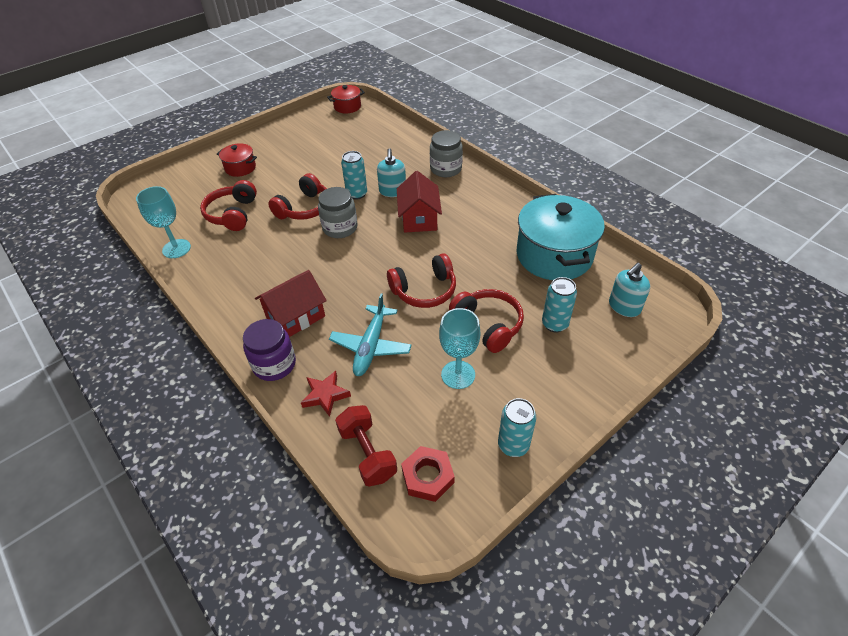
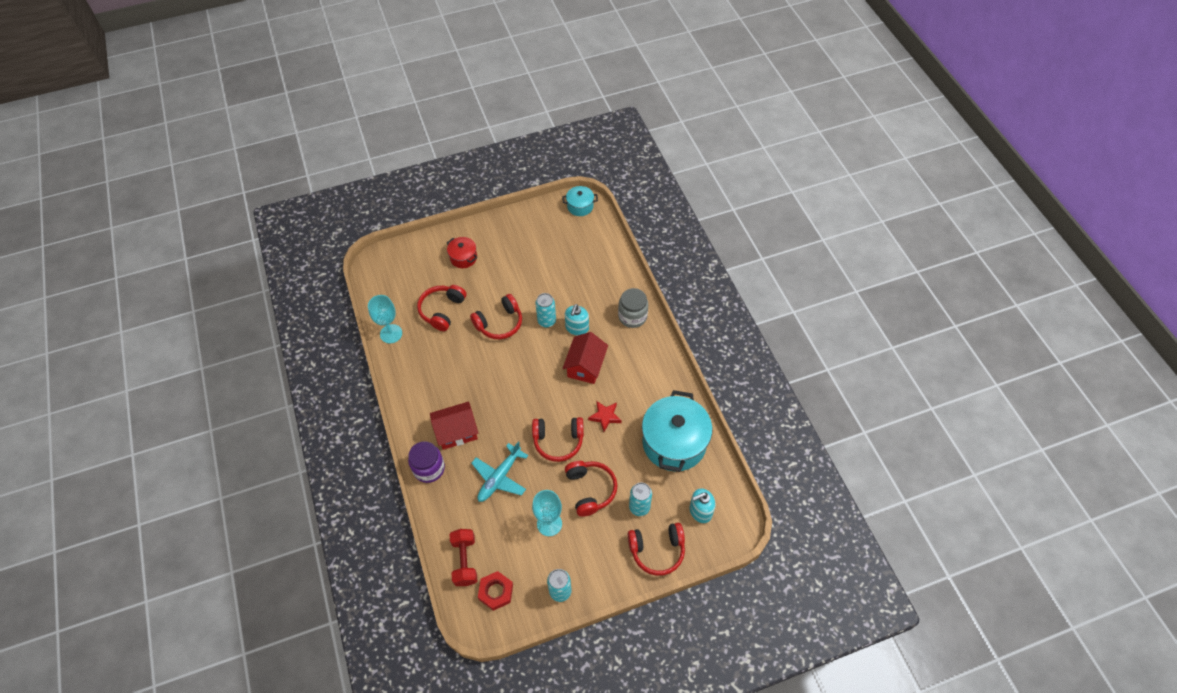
camera: 20 degrees right, 10 degrees up
(325, 395) = (454, 506): red star -> red star (605, 416)
(340, 228) = (519, 355): grey jar -> none
(347, 107) = (580, 206): red pot -> turquoise pot
(603, 360) = (657, 551): none -> red headphones

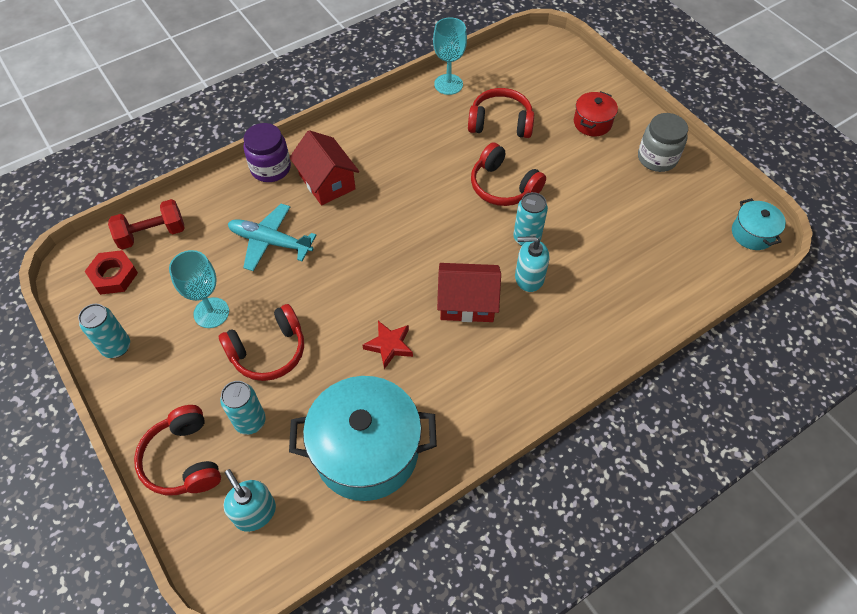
camera: 75 degrees right, 0 degrees up
(558, 441) = (337, 295): red headphones -> none
(632, 316) = (577, 347): grey jar -> grey jar (657, 158)

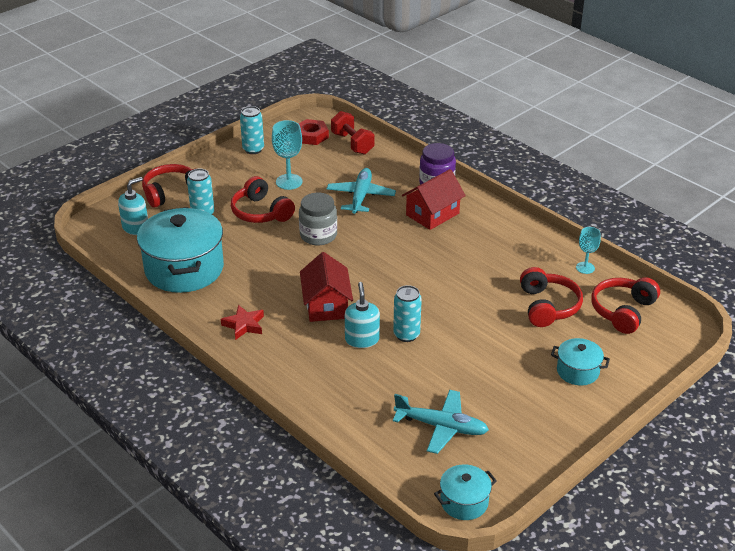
camera: 80 degrees right, 20 degrees down
(389, 345) = (276, 268): red star -> red star (244, 325)
(448, 84) = (585, 268): turquoise goblet -> turquoise goblet, size x0.63
(503, 186) = (465, 315): red headphones -> red headphones (623, 311)
(592, 123) = (577, 371): red pot -> turquoise pot
(657, 158) = (546, 423): grey jar -> grey jar (318, 235)
(659, 233) = (441, 426): none -> turquoise plane

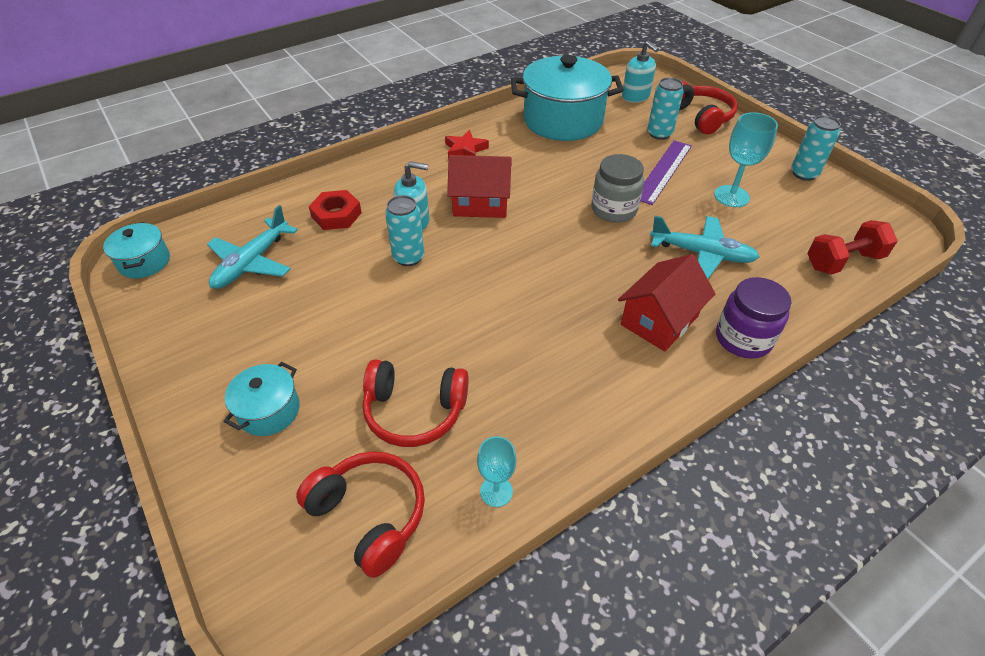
camera: 100 degrees right, 10 degrees up
(261, 212) = (663, 171): red headphones -> purple ruler
(311, 136) = (853, 224): red nut -> red nut (336, 215)
(432, 214) = (659, 320): red house -> red house turned 75 degrees clockwise

